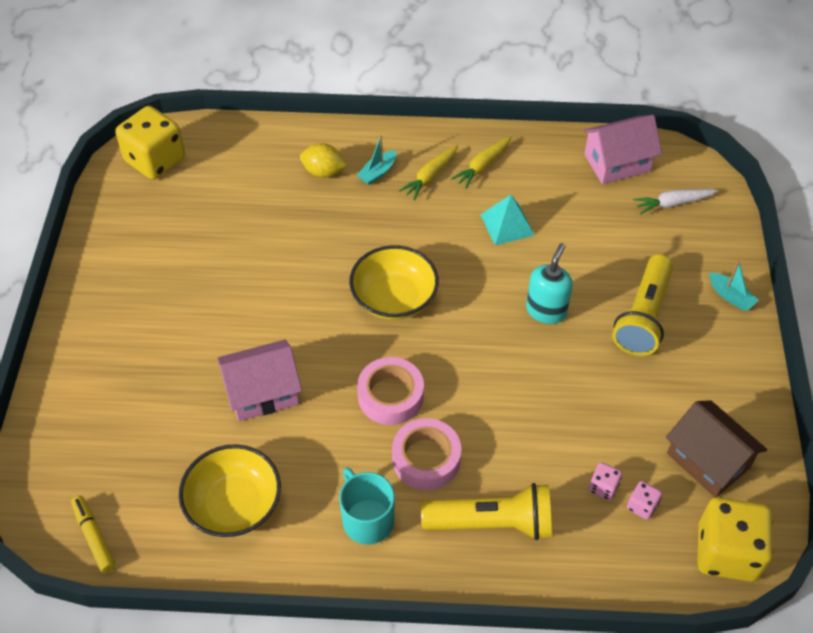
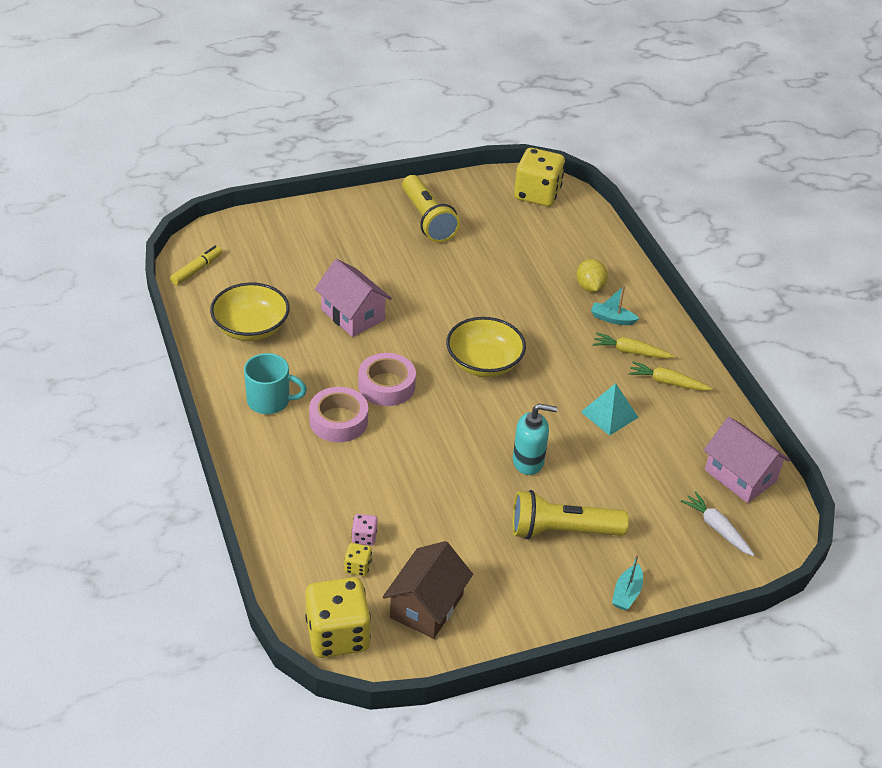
camera: 65 degrees right, 10 degrees down
(367, 519) = (270, 401): turquoise mug -> turquoise mug turned 60 degrees clockwise
(492, 523) = (299, 474): yellow flashlight -> yellow flashlight (427, 220)
(642, 506) = (358, 567): pink dice -> yellow dice

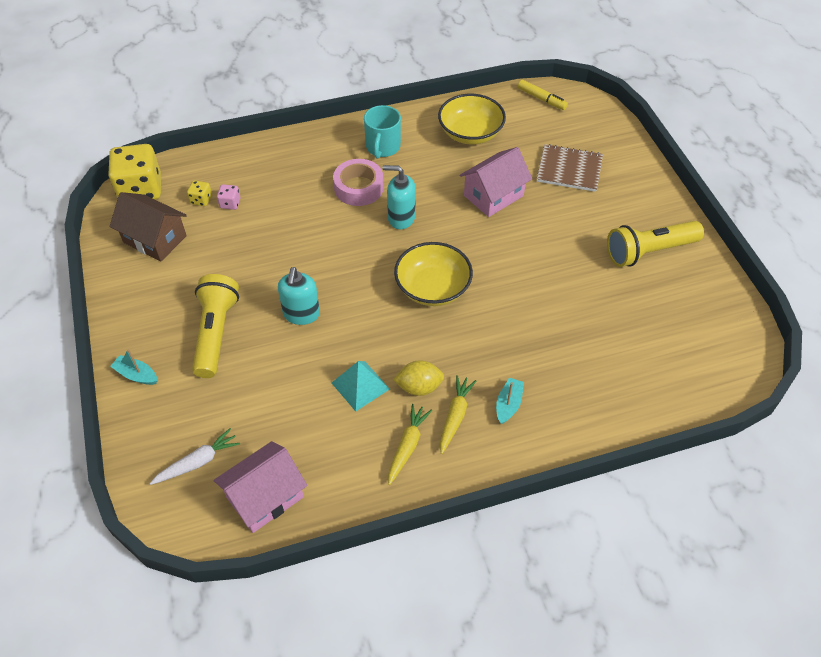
camera: 95 degrees right, 10 degrees up
(314, 259) = (569, 169): none -> brown notebook
(386, 385) = (401, 218): pink tape -> turquoise soap dispenser
(537, 194) = (722, 351): yellow dice -> none
(590, 287) = (560, 388): yellow lemon -> yellow lemon (419, 387)

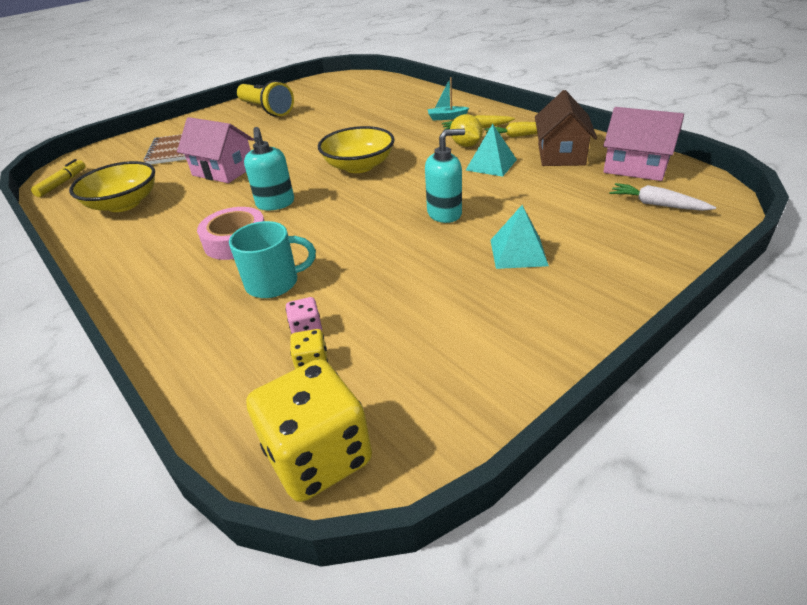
camera: 110 degrees left, 15 degrees down
(136, 375) = (630, 280): turquoise boat -> none
(155, 239) = (421, 374): brown house -> brown house (561, 154)
(216, 333) = (518, 252): yellow flashlight -> turquoise pyramid
(382, 147) = (155, 248): turquoise mug -> turquoise mug (274, 283)

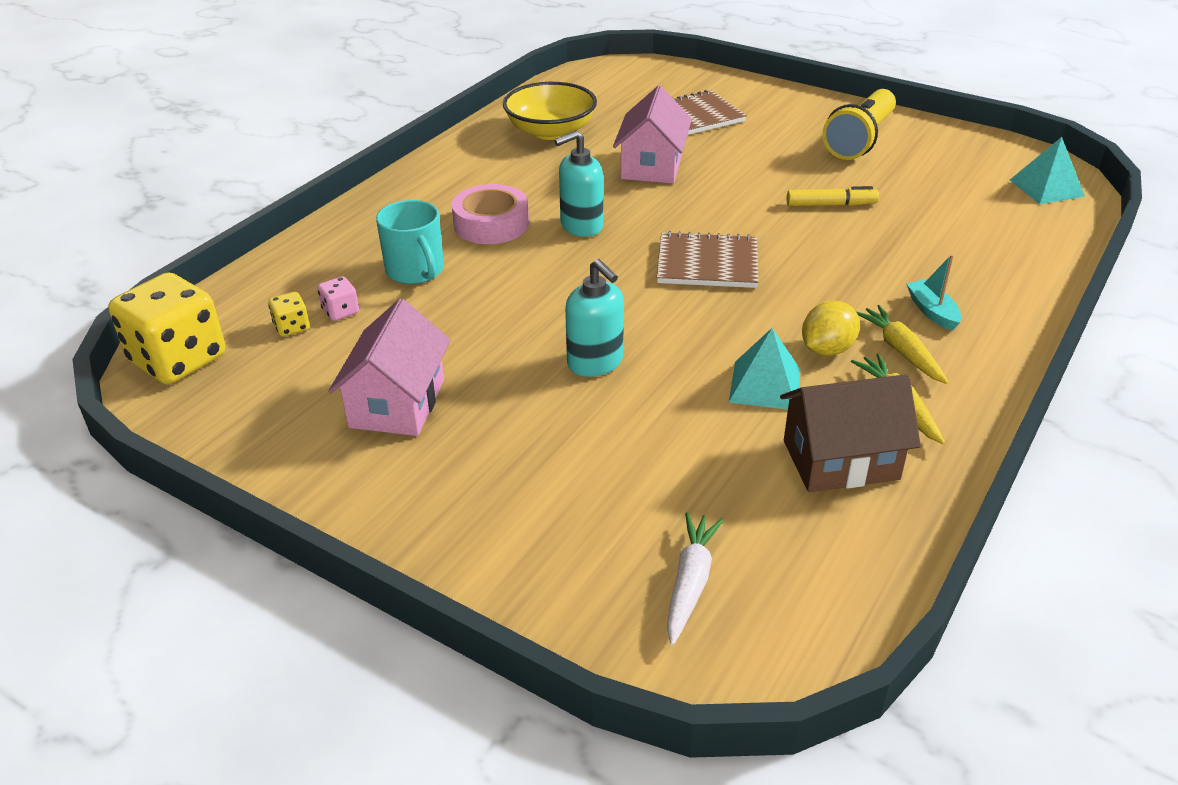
camera: 70 degrees right, 0 degrees up
(62, 183) = (584, 80): yellow marker -> yellow marker (831, 205)
(359, 166) = (707, 263): yellow bowl -> brown notebook
(518, 252) = (511, 440): turquoise pyramid -> turquoise pyramid (1046, 188)
(636, 167) = (827, 558): pink house -> pink house (397, 403)

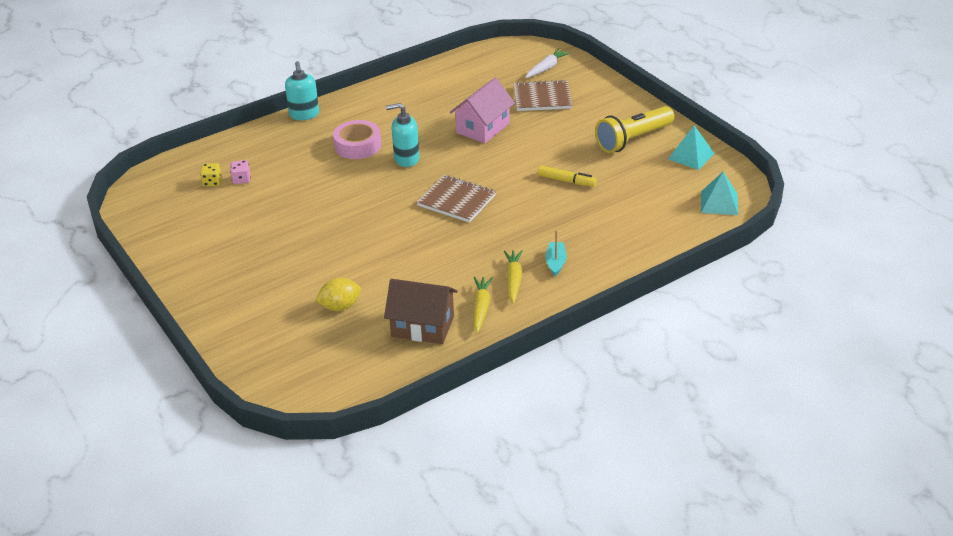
camera: 25 degrees right, 0 degrees up
(178, 359) = (149, 186): yellow dice -> none
(397, 403) = (234, 237): pink house -> none
(416, 271) = (296, 165): turquoise mug -> none
(550, 131) = (443, 89): yellow bowl -> none
(595, 362) = (346, 242): turquoise soap dispenser -> turquoise soap dispenser (304, 115)
(690, 583) = (299, 359): white carrot -> white carrot (546, 68)
(764, 385) = (421, 278): turquoise pyramid -> turquoise pyramid (691, 156)
(827, 349) = (474, 268): yellow lemon -> yellow lemon (340, 306)

